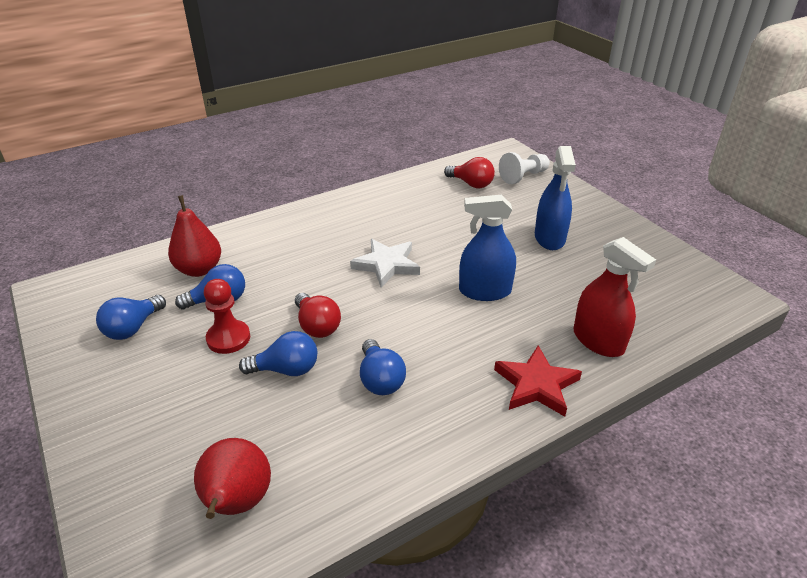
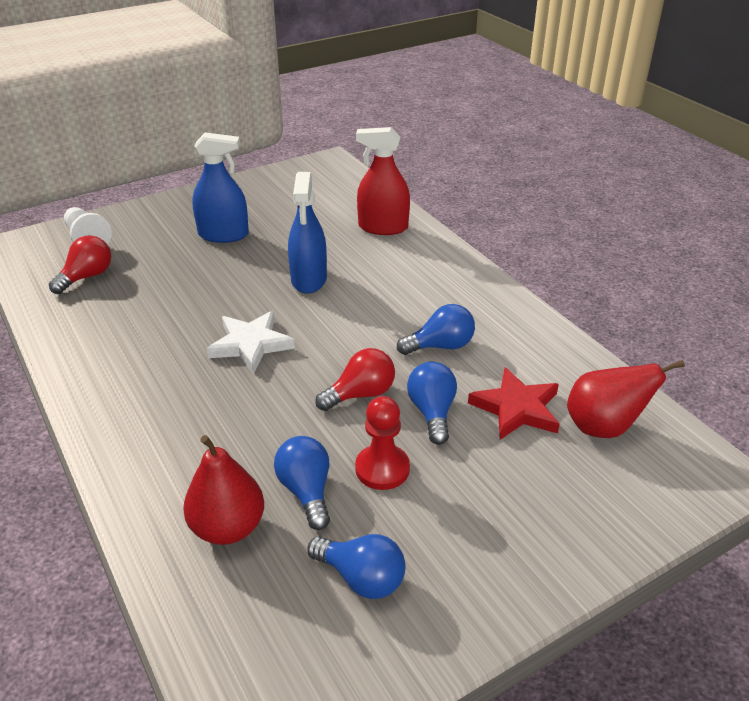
camera: 90 degrees left, 0 degrees up
(536, 385) = (438, 261): red star -> red star (516, 408)
(598, 341) = (383, 227): red spray bottle -> red spray bottle turned 135 degrees counterclockwise

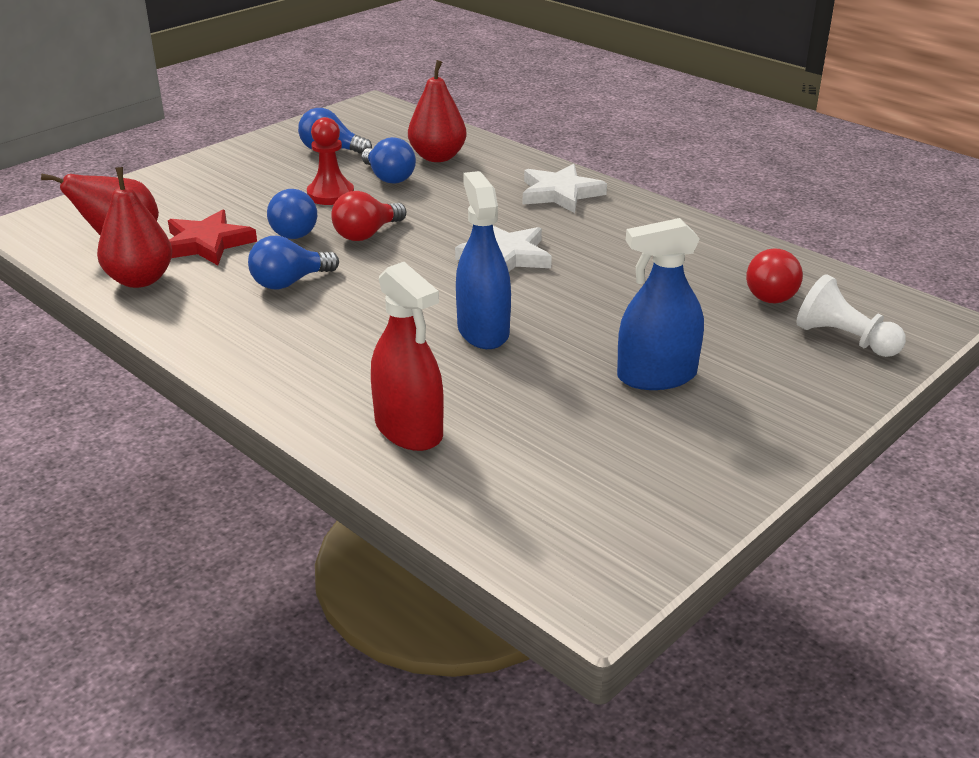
camera: 165 degrees right, 5 degrees down
(139, 422) = (560, 193): none -> white star
(383, 227) = (409, 429): red spray bottle -> red spray bottle turned 60 degrees clockwise
(570, 370) = (140, 280): none -> red pear

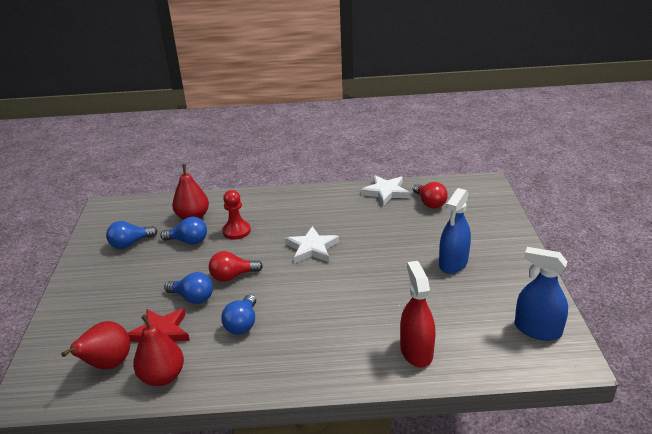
camera: 45 degrees left, 0 degrees up
(330, 194) = (176, 267): red pawn -> red pawn (236, 231)
(366, 234) = (233, 276): red light bulb -> red light bulb turned 75 degrees clockwise
(409, 429) = (416, 351): red spray bottle -> red spray bottle turned 105 degrees counterclockwise
(483, 331) = (364, 288): blue spray bottle -> blue spray bottle (537, 329)
(560, 193) = (281, 205): white star -> white star (385, 192)
(844, 339) = (479, 207): white pawn -> none

